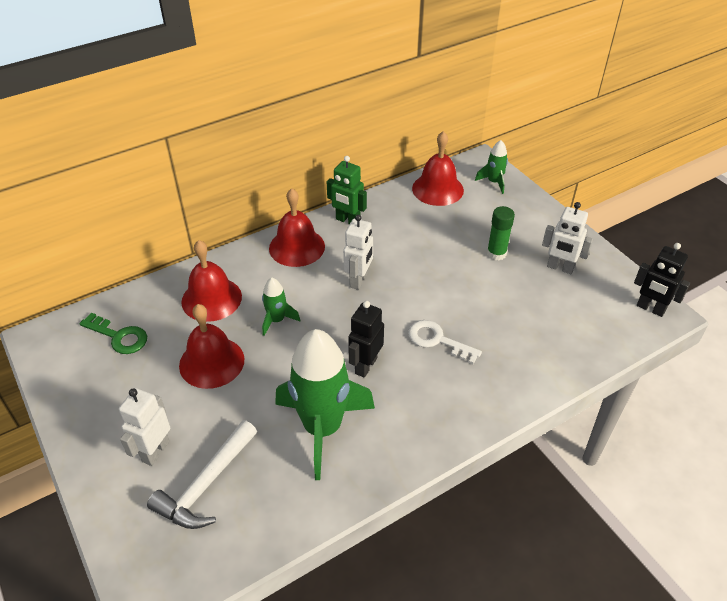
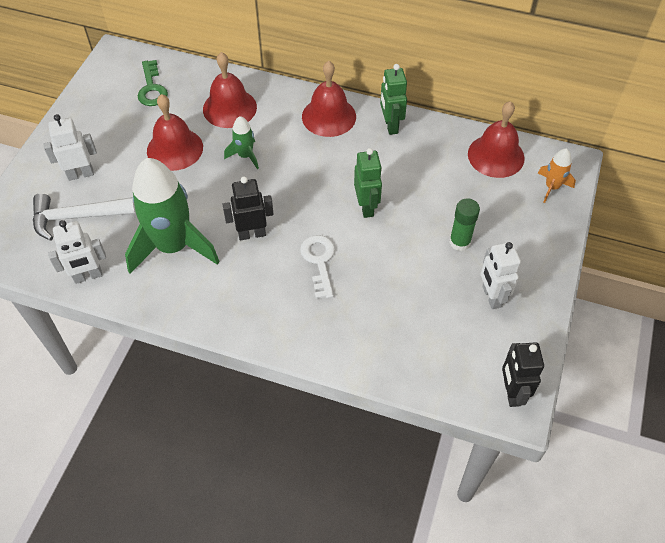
camera: 50 degrees right, 10 degrees up
(359, 280) = (333, 174): white robot -> white robot (88, 276)
(412, 281) = (366, 207): none -> green robot
(494, 182) = (552, 187): green rocket -> orange rocket

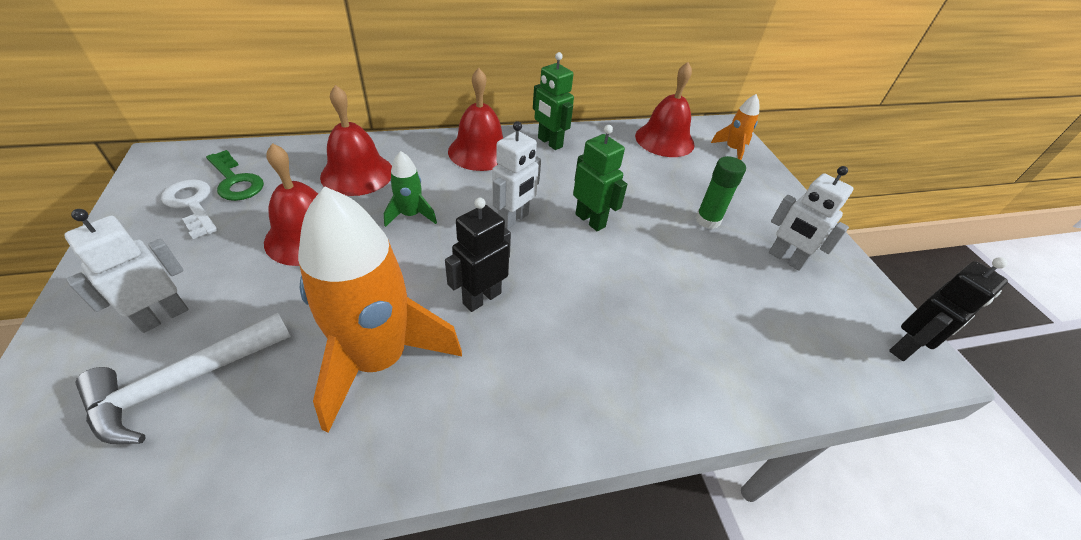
camera: 35 degrees left, 10 degrees down
(88, 276) = (248, 473): white robot -> white robot (514, 219)
(173, 246) = (379, 359): green rocket -> orange rocket
(319, 261) = (588, 296): white key -> white key (192, 204)
(511, 392) = (905, 348): black robot -> black robot turned 90 degrees counterclockwise

